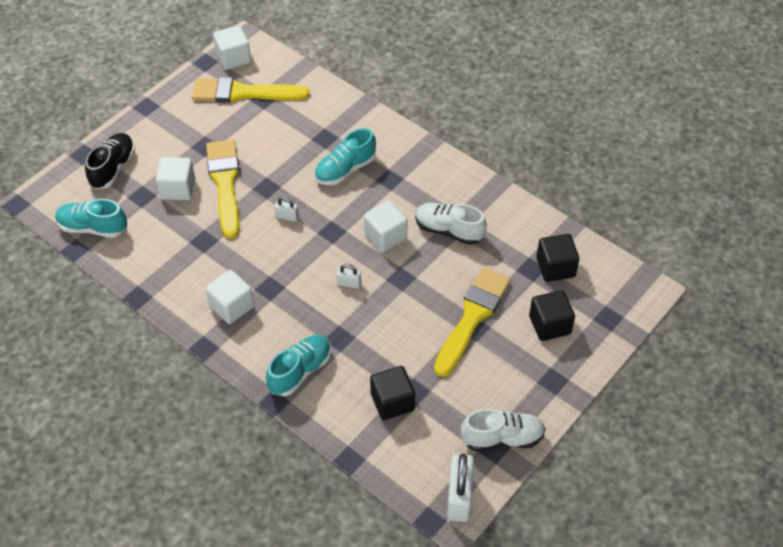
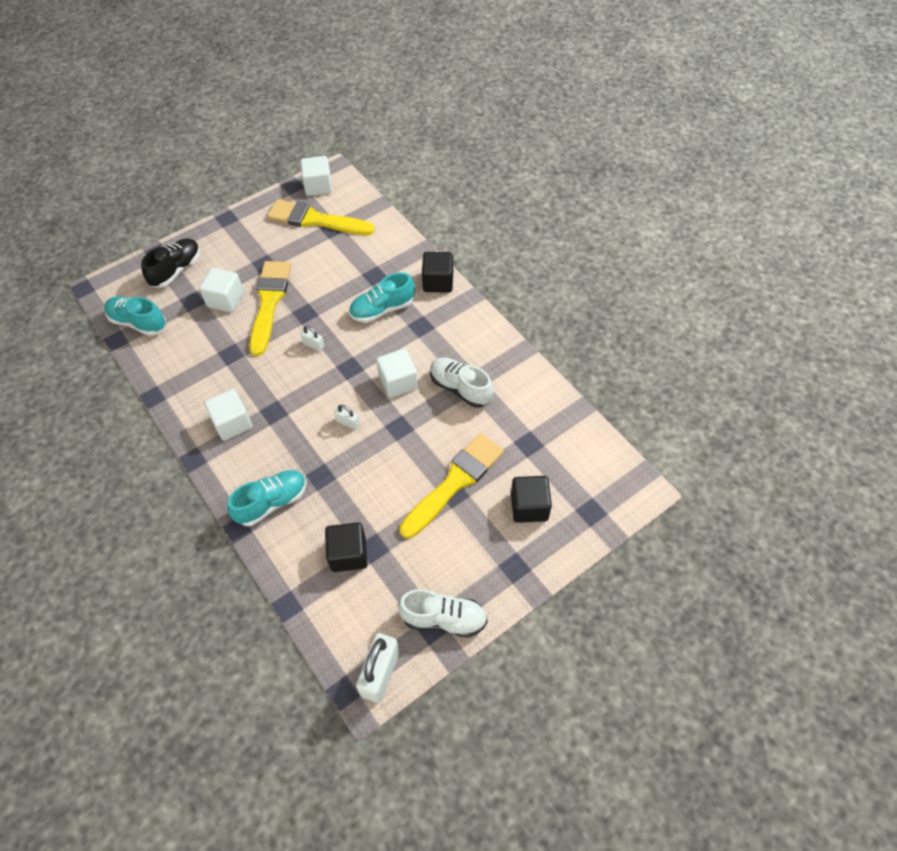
camera: 15 degrees right, 5 degrees up
(555, 267) = (553, 447): black cube -> black cube (438, 282)

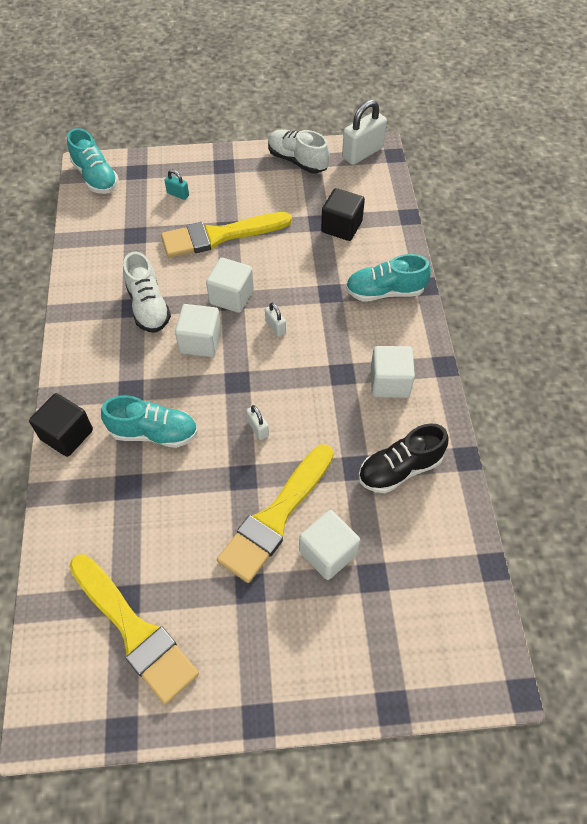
camera: 150 degrees left, 0 degrees up
(138, 322) = (455, 579): turquoise shoe -> turquoise shoe (96, 177)
(176, 270) = (374, 648): black shoe -> black shoe (400, 469)
(318, 186) = (85, 705): white cube -> white cube (231, 297)
(529, 507) = (178, 194): black cube -> turquoise padlock

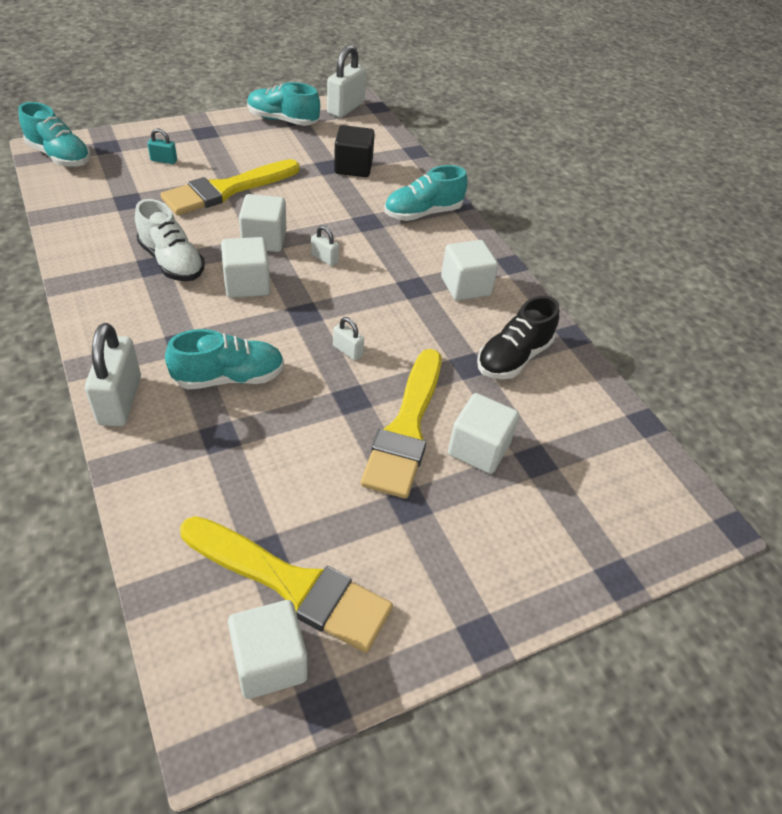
camera: 25 degrees left, 10 degrees down
(67, 435) = (120, 400): black cube -> white padlock
(96, 688) = (269, 662): none -> white cube
(297, 161) = (283, 120): white shoe -> turquoise shoe

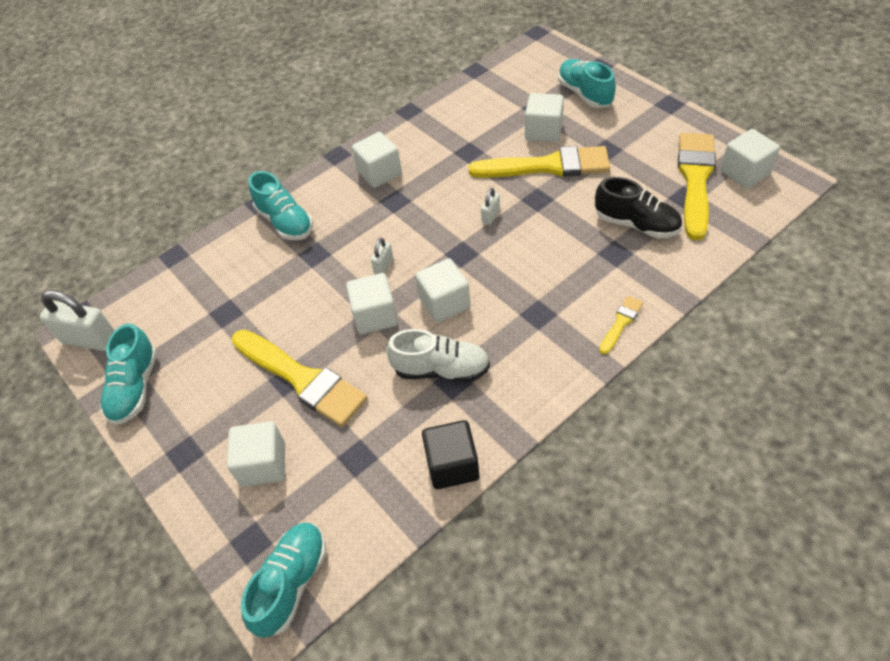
camera: 95 degrees left, 5 degrees up
(120, 400) = (621, 323): white padlock -> yellow brush
(164, 160) = (263, 464): turquoise padlock -> white cube
(172, 262) = (441, 369): white shoe -> white shoe turned 60 degrees clockwise
(229, 378) = (558, 270): turquoise shoe -> turquoise shoe (584, 94)
(353, 167) = (221, 293): black cube -> black cube (452, 465)
(513, 357) = (448, 133): black shoe -> black shoe (636, 224)

